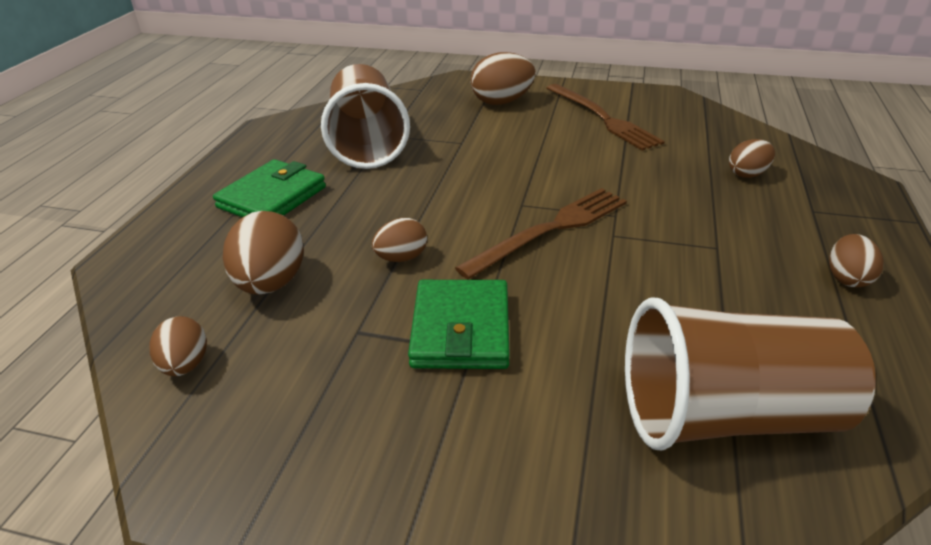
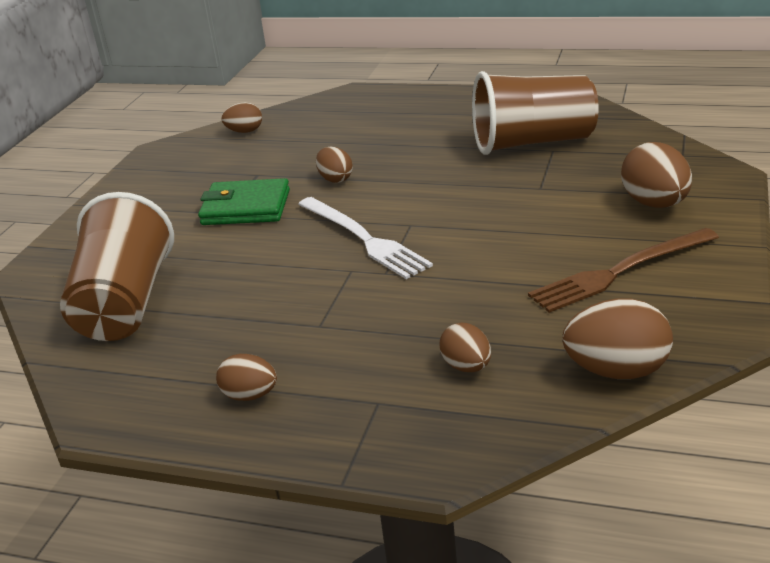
camera: 95 degrees right, 5 degrees down
(271, 283) = (316, 140): brown egg -> brown egg (617, 371)
(272, 197) = (431, 121): green wallet -> none
(550, 230) = (364, 239): brown fork -> white fork

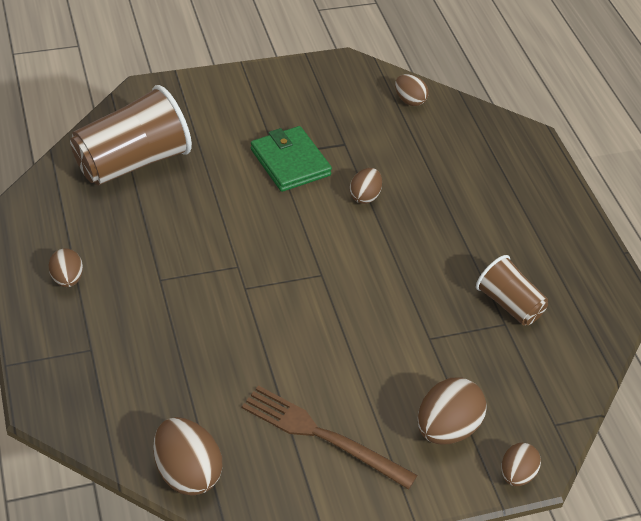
camera: 50 degrees right, 15 degrees up
(364, 239) = (284, 254): white fork -> none
(467, 367) = (151, 383): brown egg -> brown egg (517, 474)
(532, 143) = (509, 304): brown cup -> brown cup, size x0.57

